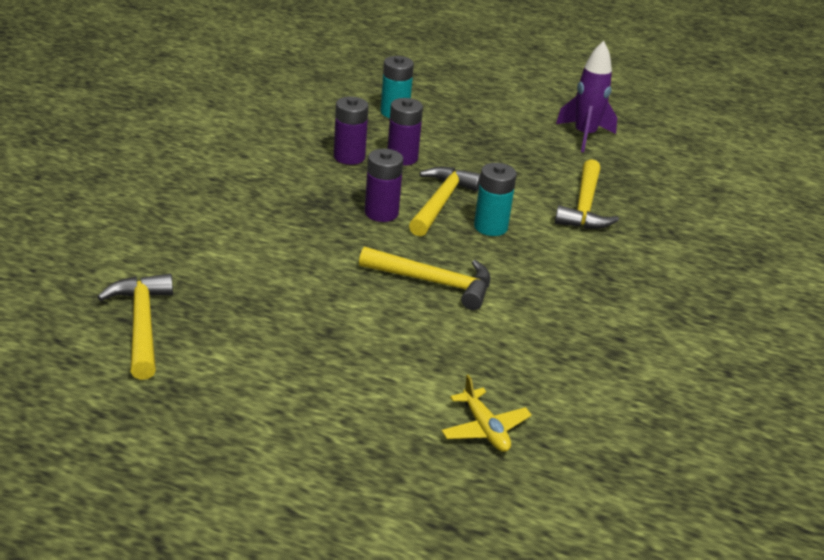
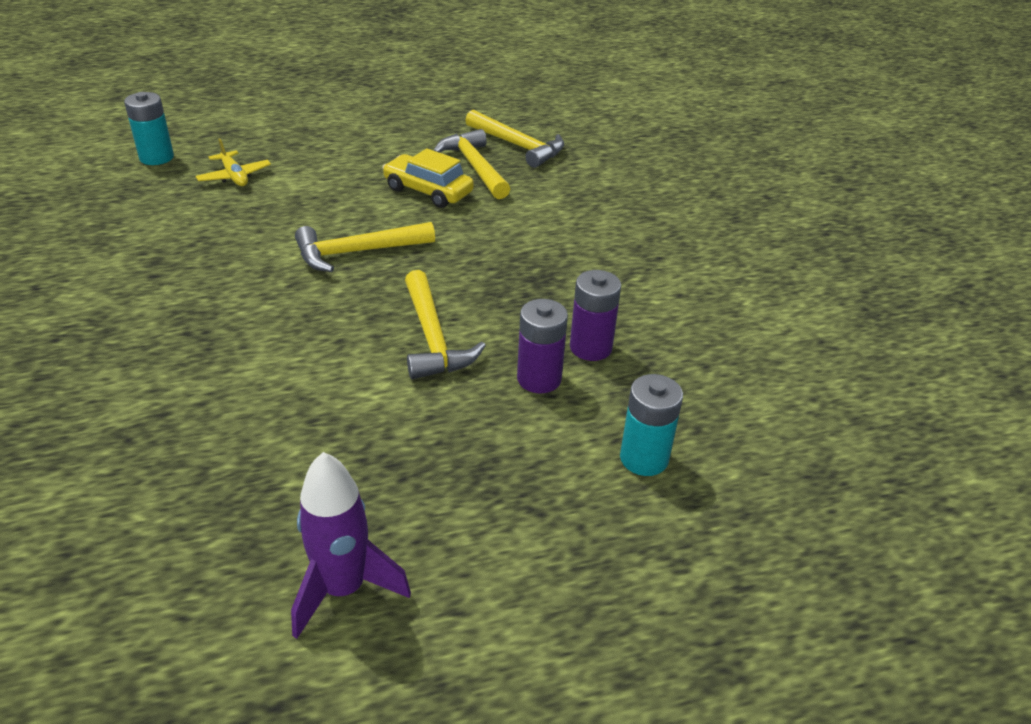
camera: 145 degrees right, 5 degrees up
(306, 313) = (428, 191): none -> yellow car
(381, 213) = (475, 296): purple battery -> none
(484, 429) = (234, 176): yellow plane -> yellow plane turned 150 degrees counterclockwise
(490, 227) = (354, 333): turquoise battery -> turquoise battery (156, 157)
(584, 207) = (263, 420): yellow hammer -> yellow hammer (474, 167)

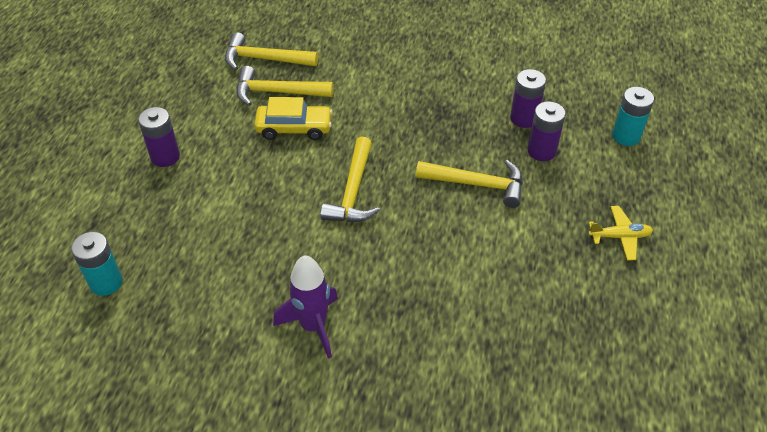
camera: 60 degrees left, 10 degrees up
(234, 176) = (184, 235): yellow plane -> yellow plane (620, 237)
(332, 138) = (165, 156): none -> purple battery
(343, 589) = (675, 289): purple rocket -> purple rocket (313, 326)
(428, 191) = (294, 128): yellow car -> yellow car turned 150 degrees counterclockwise
(518, 146) = (264, 59): yellow hammer -> yellow hammer turned 150 degrees counterclockwise

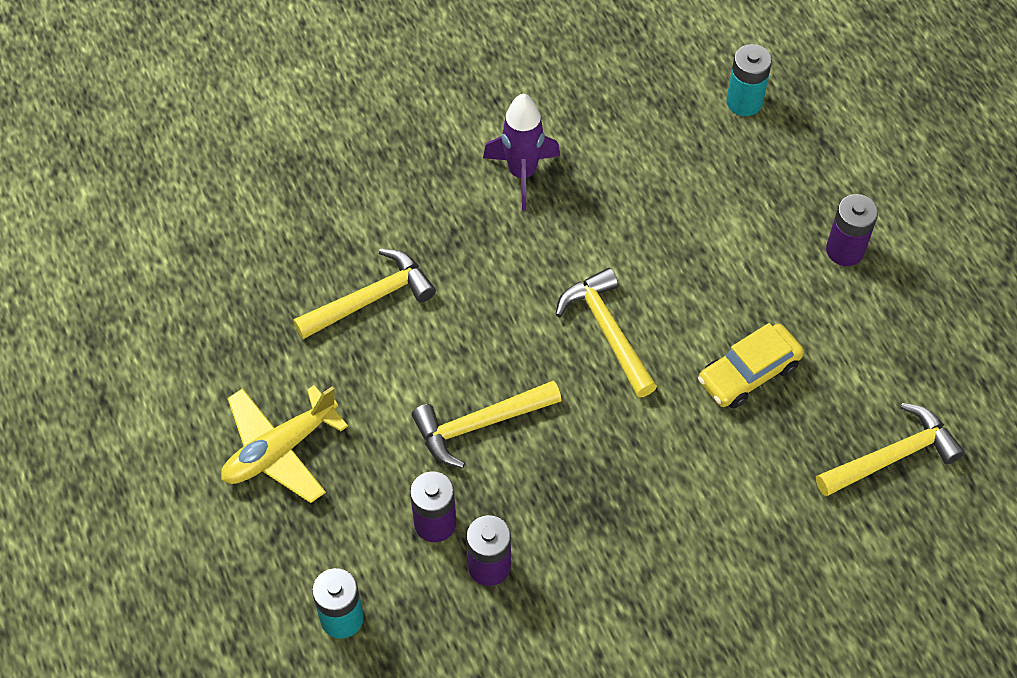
camera: 145 degrees right, 10 degrees up
(277, 92) = (822, 413): yellow hammer -> yellow hammer (371, 298)
(620, 237) = (280, 450): yellow plane -> yellow plane, size x1.63

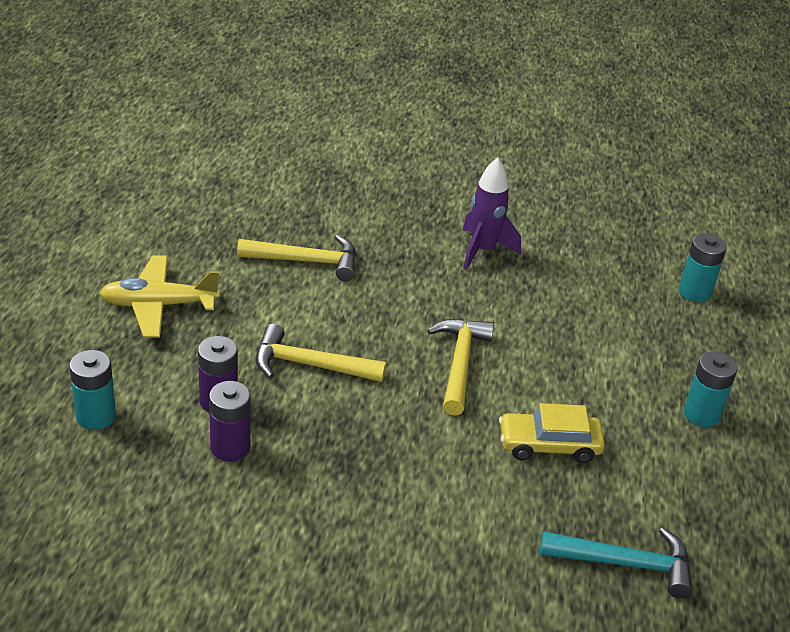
camera: 30 degrees right, 20 degrees down
(845, 250) = (701, 414): purple battery -> turquoise battery
(892, 456) = (626, 564): yellow hammer -> turquoise hammer

